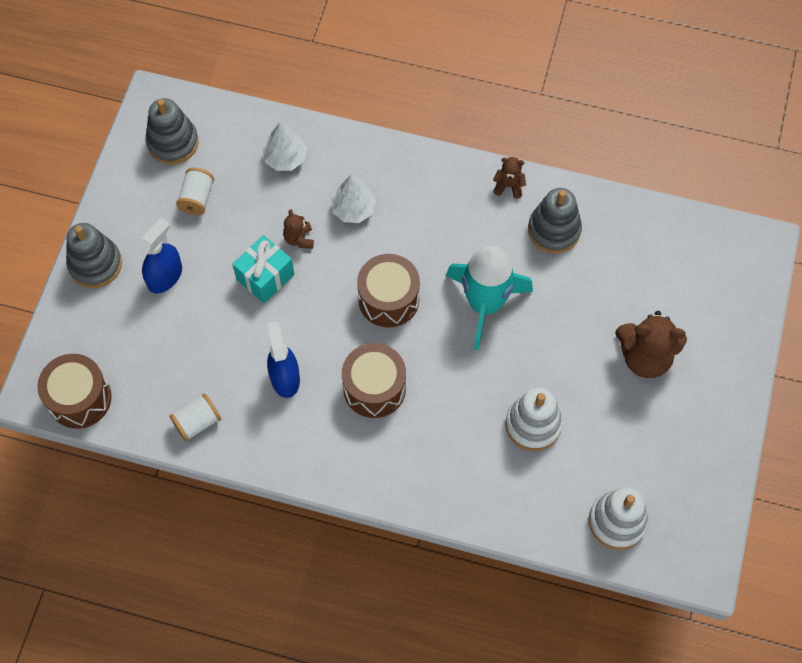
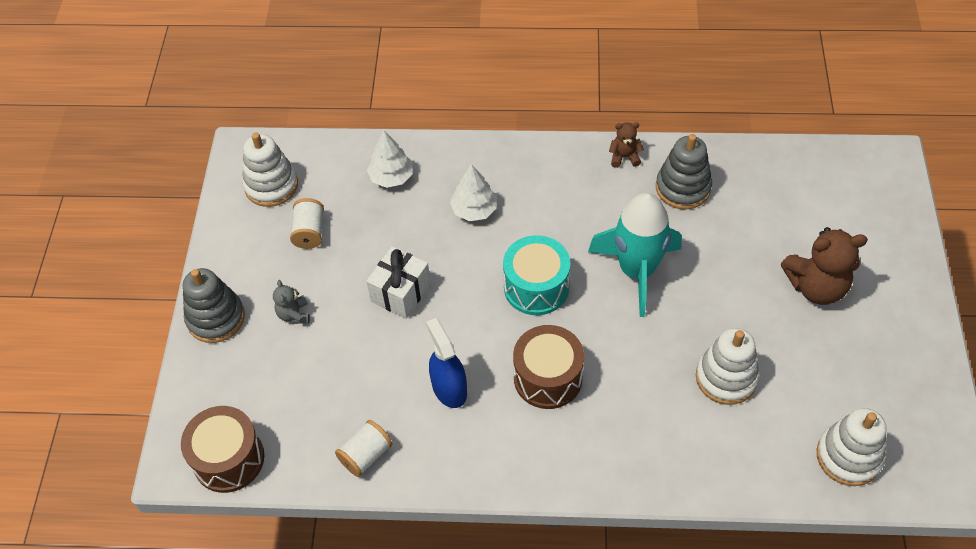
camera: 10 degrees left, 10 degrees down
(165, 276) = (294, 314): blue spray bottle -> grey teddy bear
(173, 143) = (271, 185): grey stacking toy -> white stacking toy
(265, 277) = (401, 292): turquoise gift -> white gift
(299, 239) = (426, 249): brown teddy bear -> none
(388, 299) = (536, 287): brown drum -> turquoise drum

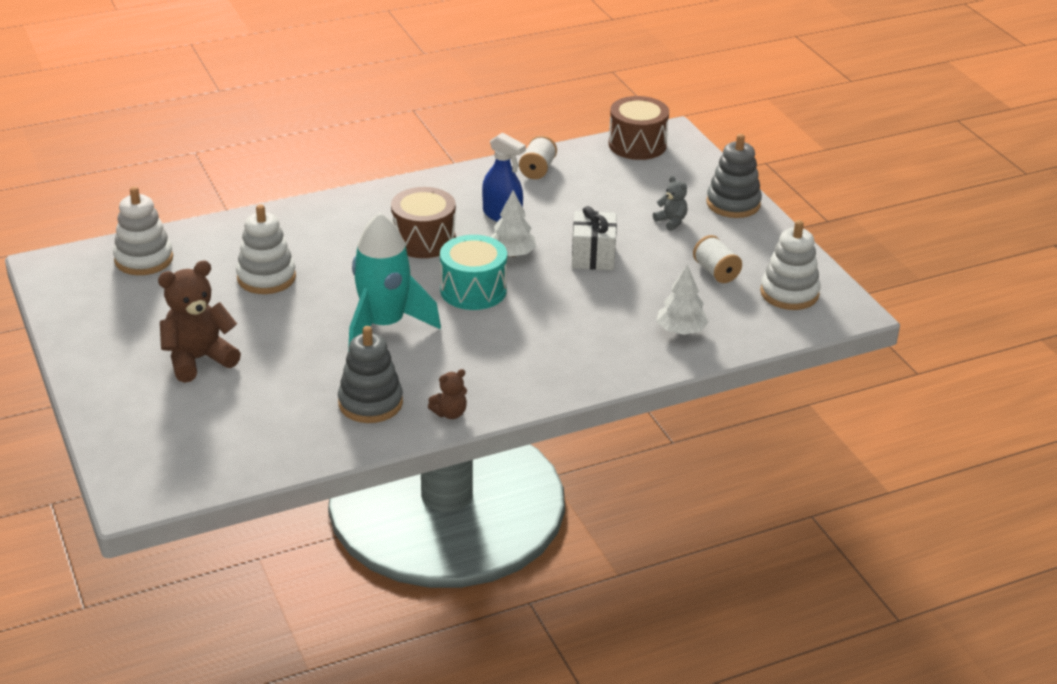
camera: 150 degrees right, 20 degrees down
(474, 209) = (576, 328): white tree -> white tree (512, 254)

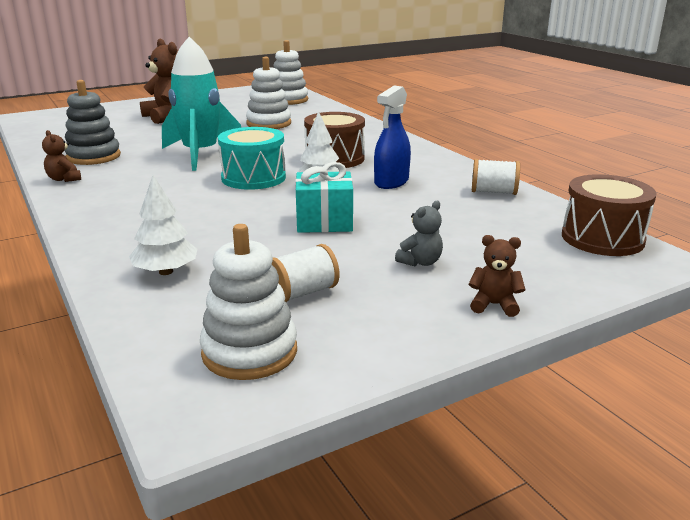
camera: 85 degrees right, 10 degrees down
(593, 256) = (324, 222): white gift -> turquoise gift
(733, 204) = (494, 305): grey stacking toy -> brown teddy bear

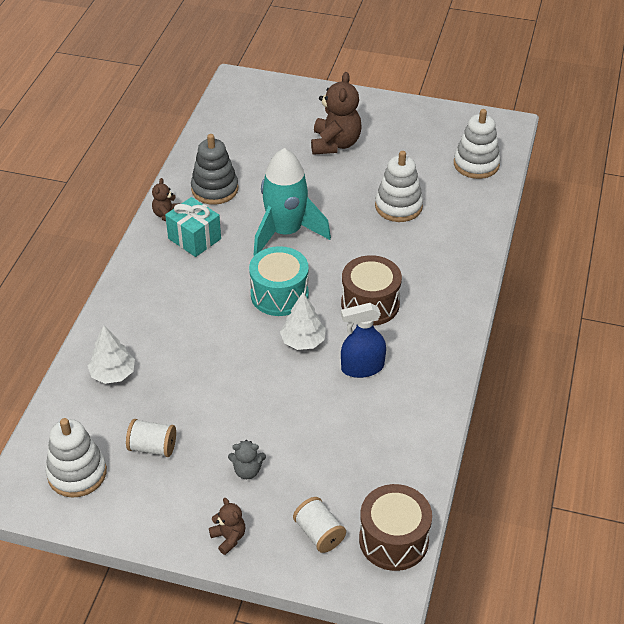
camera: 45 degrees right, 20 degrees up
(324, 222) = (252, 386): turquoise gift -> turquoise gift (194, 239)
(493, 192) = (413, 434): white spool -> white spool (319, 533)

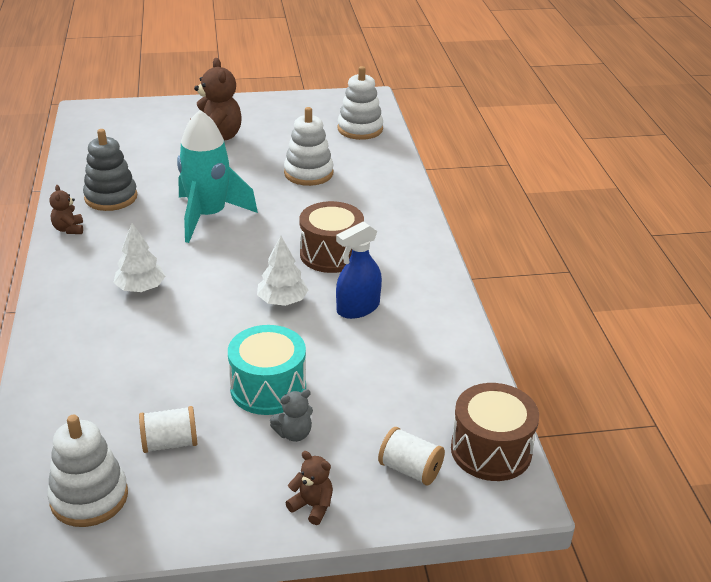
camera: 25 degrees left, 10 degrees down
(113, 374) = (82, 385): white tree -> white tree (141, 288)
(194, 239) = (112, 242): turquoise gift -> none
(279, 294) = (233, 268): turquoise drum -> turquoise drum (268, 388)

